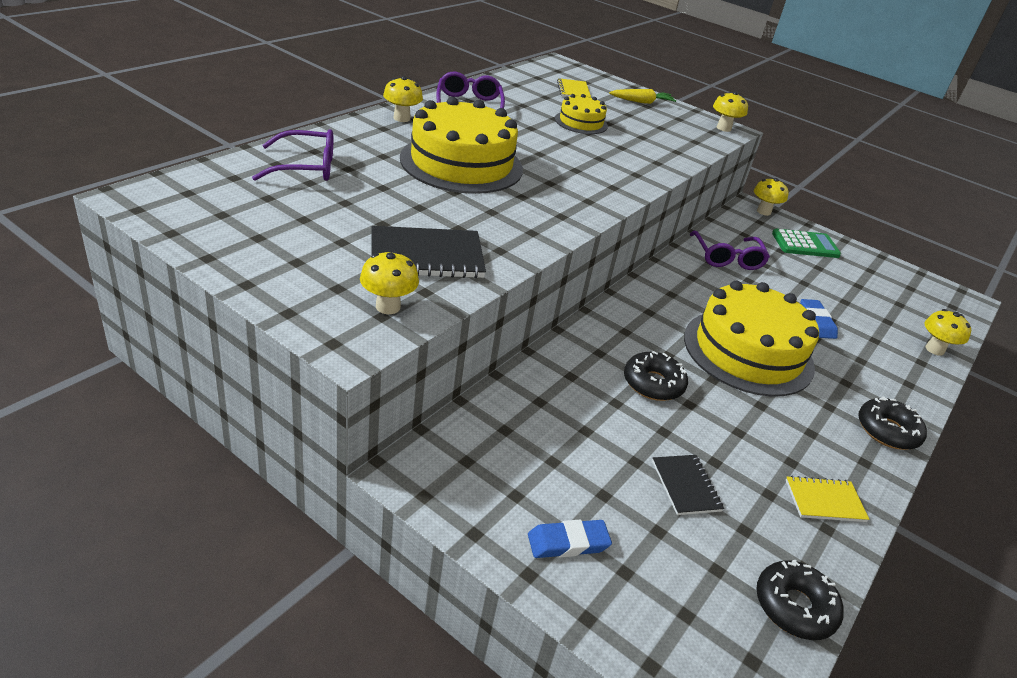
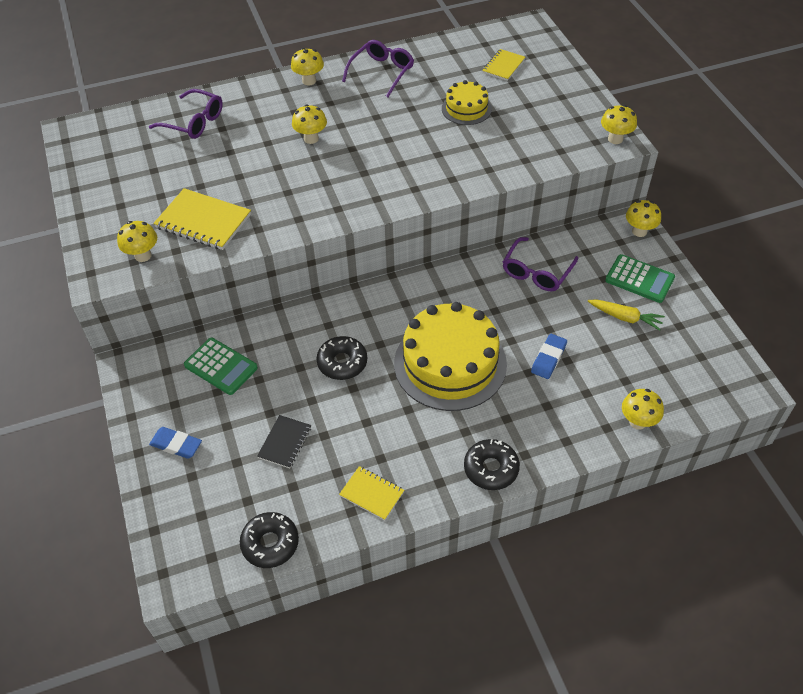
camera: 40 degrees right, 15 degrees up
(426, 256) = (203, 221): black notebook -> yellow notebook
(461, 163) = (311, 138): yellow cake -> yellow mushroom
(529, 432) = (221, 367): none -> green calculator
(642, 102) = (562, 91): yellow carrot -> yellow carrot (625, 317)

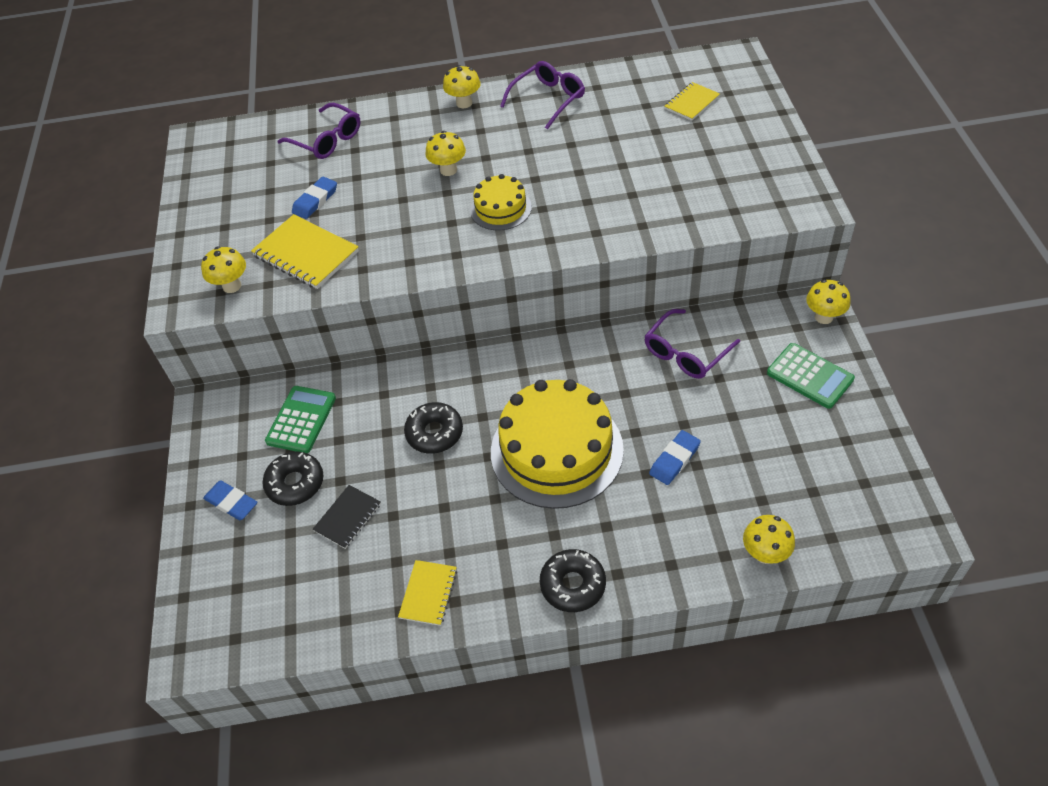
camera: 15 degrees right, 0 degrees up
(198, 175) = (315, 200): none -> blue eraser
(221, 367) = (301, 420): green calculator -> green calculator turned 120 degrees counterclockwise
(270, 543) = (302, 633): black donut -> black donut (295, 483)
(372, 494) = (428, 593): yellow notebook -> yellow notebook turned 60 degrees clockwise
(466, 108) = (634, 150): yellow cake -> yellow cake (500, 209)
(615, 139) = (805, 202): yellow mushroom -> none
(625, 317) = (780, 422): yellow carrot -> none

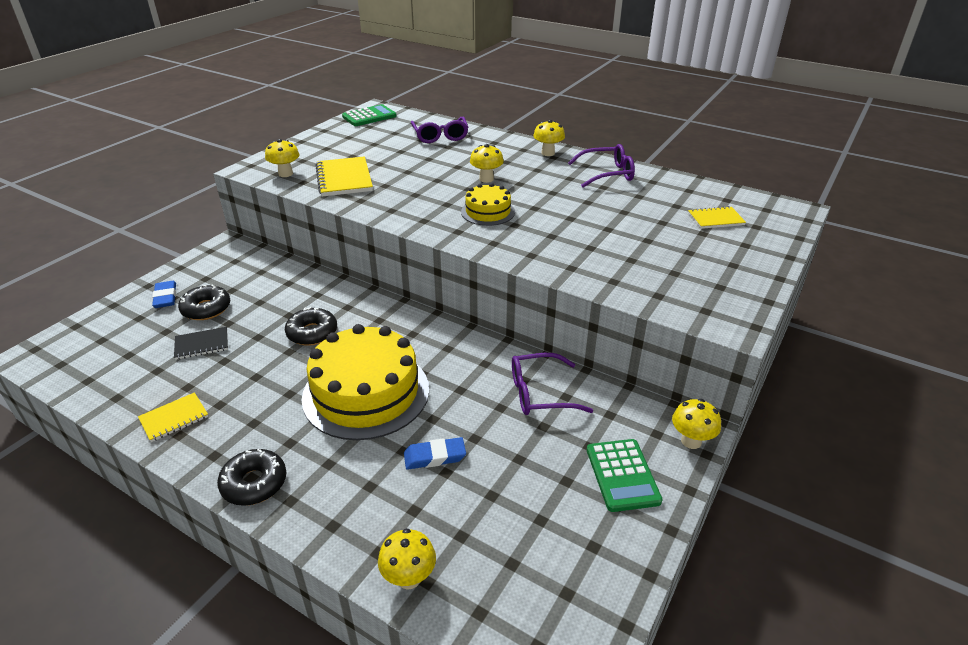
camera: 35 degrees right, 15 degrees down
(301, 420) = (258, 280): green calculator -> green calculator (369, 116)
(315, 200) = (389, 158): blue eraser -> none

